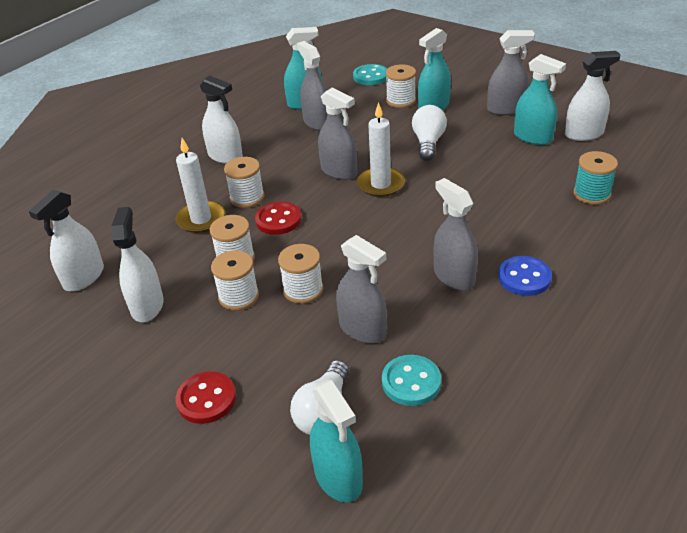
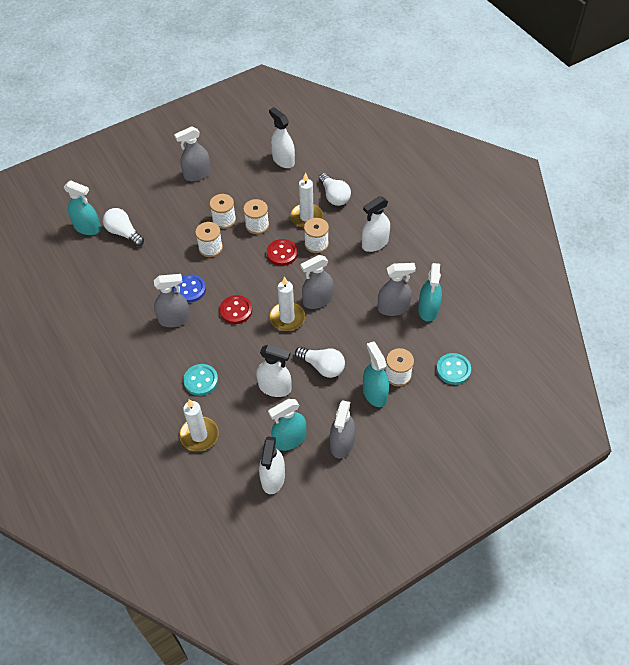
camera: 110 degrees right, 15 degrees up
(147, 306) = (242, 182): white spray bottle -> white spray bottle (275, 387)
(151, 208) = (334, 196): none -> white light bulb
(206, 399) = (161, 194): red button -> red button (236, 310)
(338, 477) = (87, 228): turquoise spray bottle -> turquoise spray bottle turned 150 degrees counterclockwise
(362, 329) = (164, 264): grey spray bottle -> grey spray bottle (197, 174)
(411, 382) = (117, 270): turquoise button -> turquoise button (201, 380)
(524, 277) = (150, 352): blue button -> blue button (190, 289)
(591, 194) = (199, 435): turquoise spool -> white candle

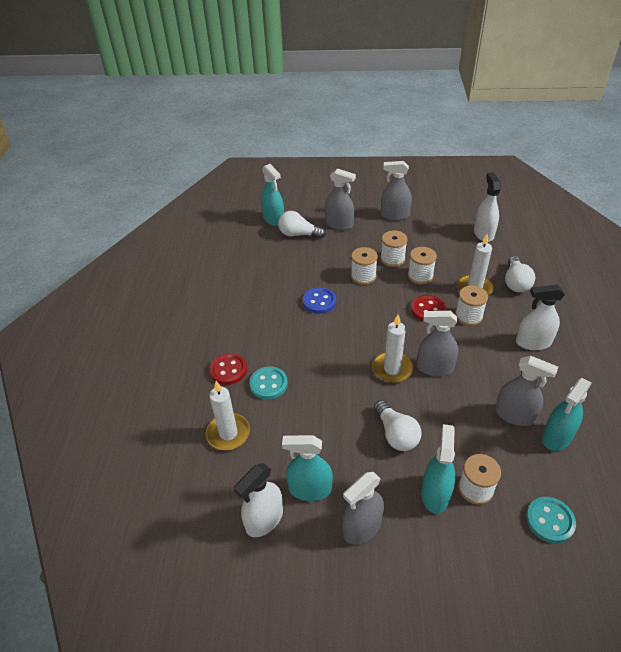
camera: 35 degrees right, 10 degrees down
(124, 233) = (299, 234): white light bulb -> white light bulb turned 60 degrees counterclockwise
(174, 319) = (287, 319): grey spray bottle -> grey spray bottle (339, 224)
(236, 310) = (347, 338): red button -> red button (228, 370)
(275, 387) = (332, 428): white spray bottle -> none

